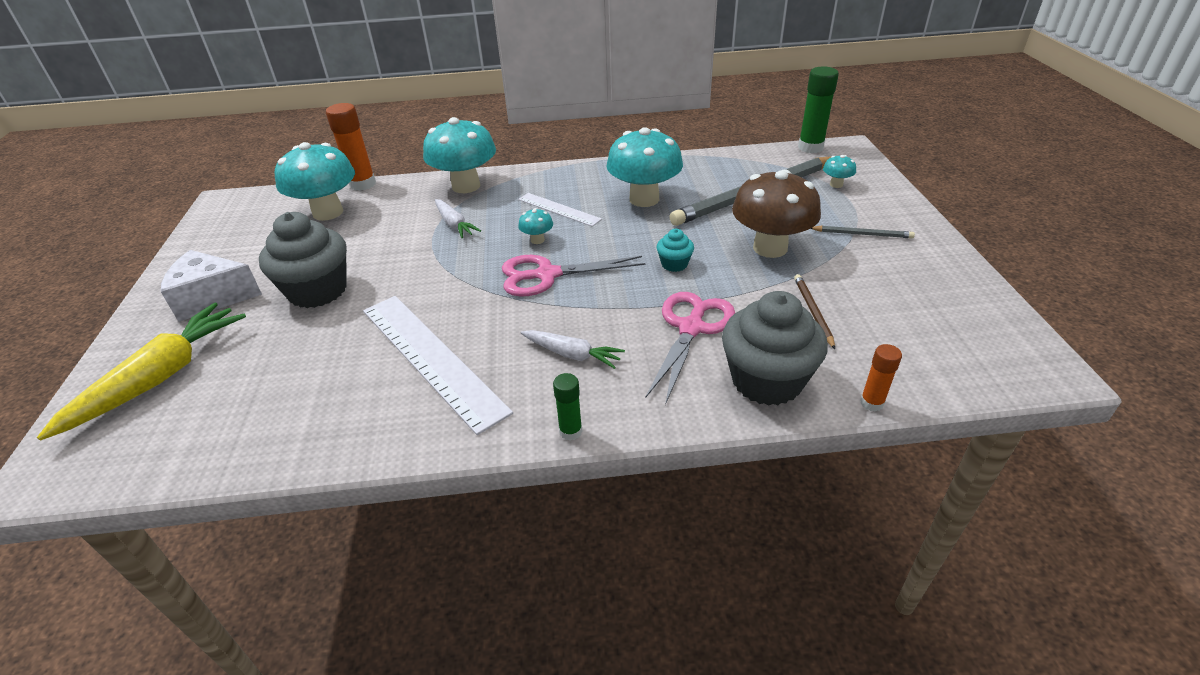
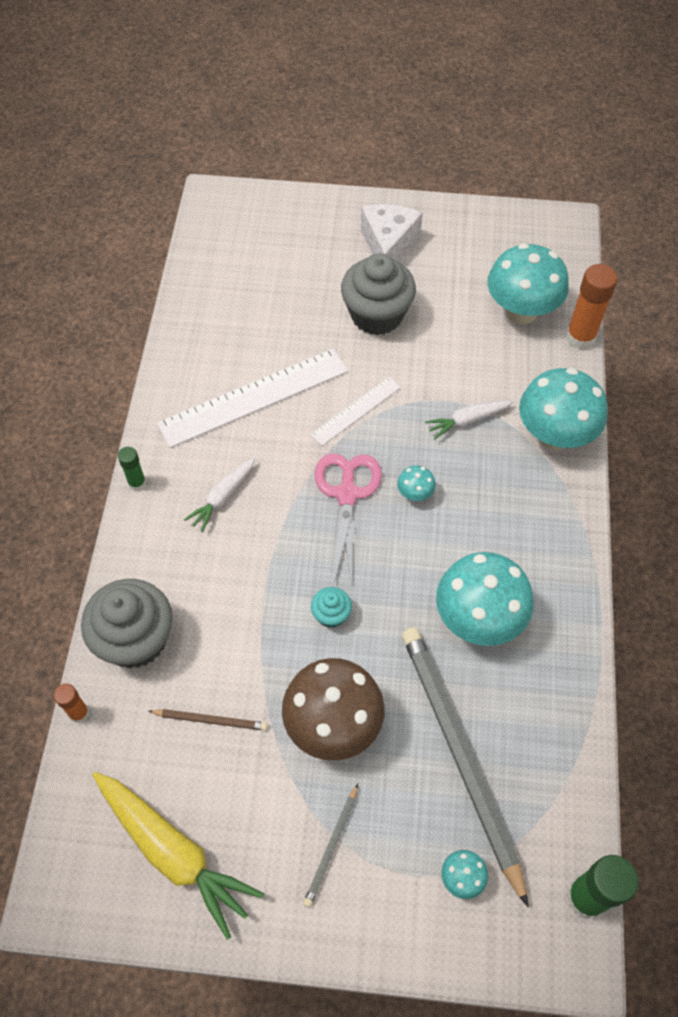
camera: 100 degrees right, 20 degrees up
(160, 378) = (291, 233): yellow carrot -> yellow carrot (174, 852)
(559, 209) = (476, 523): white ruler -> white ruler (356, 411)
(691, 328) = (224, 600): pink scissors -> none

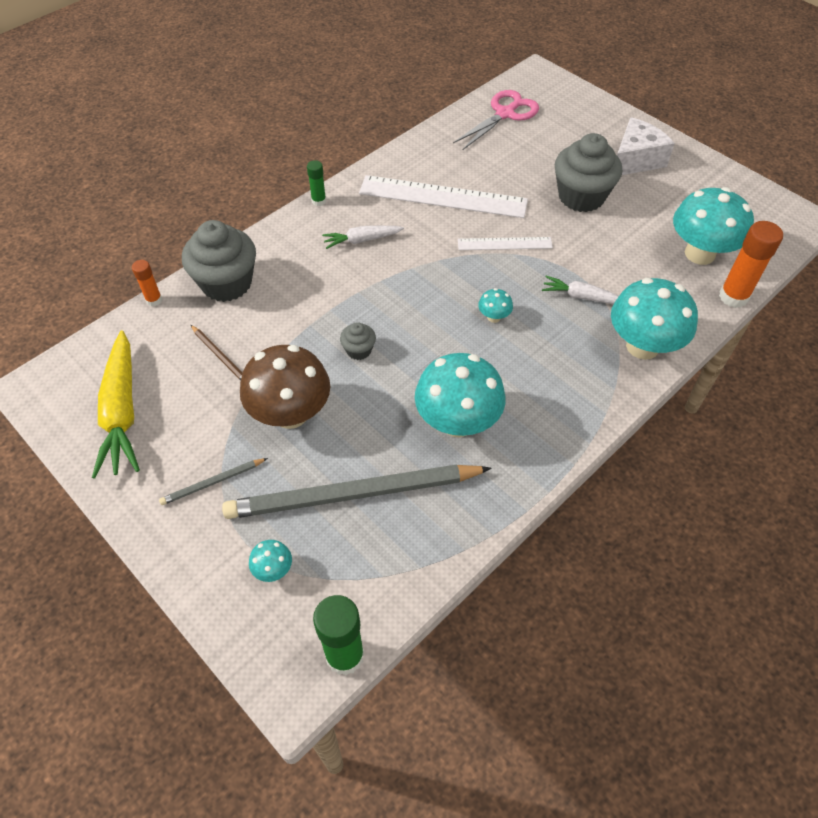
camera: 40 degrees right, 5 degrees down
(331, 614) = (359, 350): turquoise cupcake -> grey cupcake
(347, 494) = (445, 288): pink scissors -> pink scissors (505, 114)
(460, 755) = (353, 494): grey pencil -> grey pencil turned 120 degrees counterclockwise

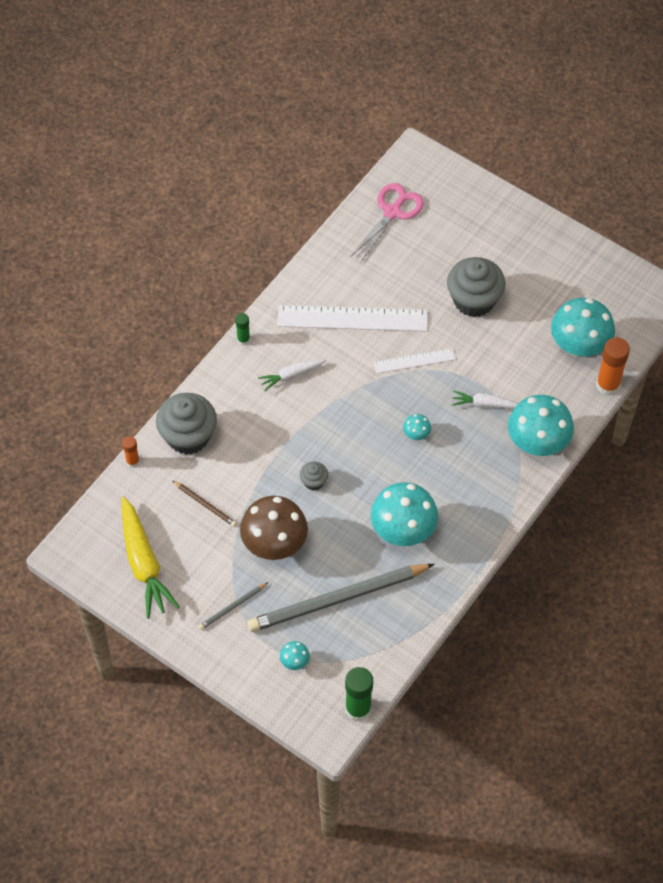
camera: 10 degrees left, 5 degrees up
(635, 160) = (518, 251): white cheese -> none

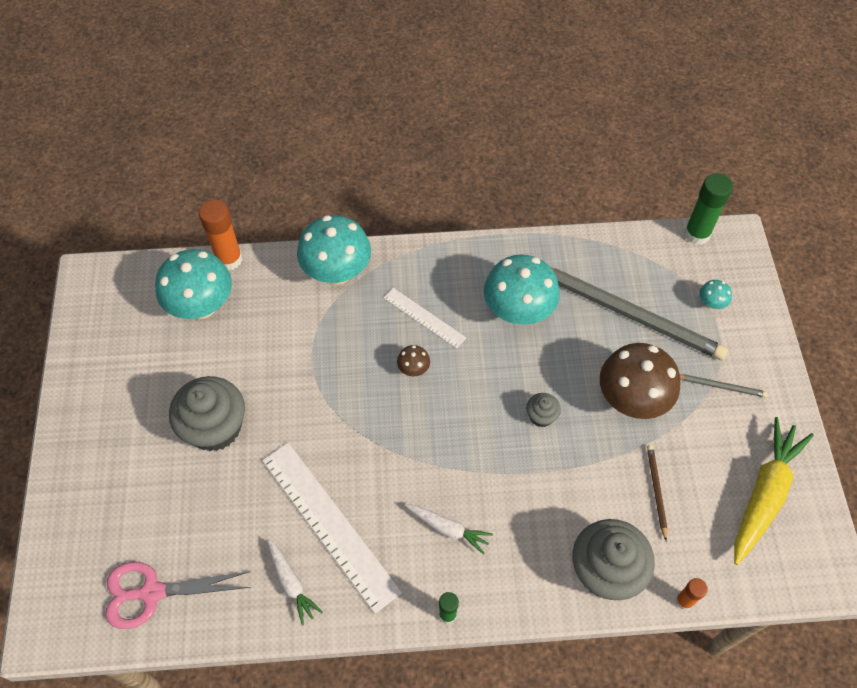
camera: 130 degrees left, 0 degrees up
(414, 361) = (333, 429): white ruler -> white ruler (424, 317)
(416, 434) = (413, 369): turquoise mushroom -> brown mushroom
(485, 404) = (331, 337): white carrot -> white carrot (291, 583)

